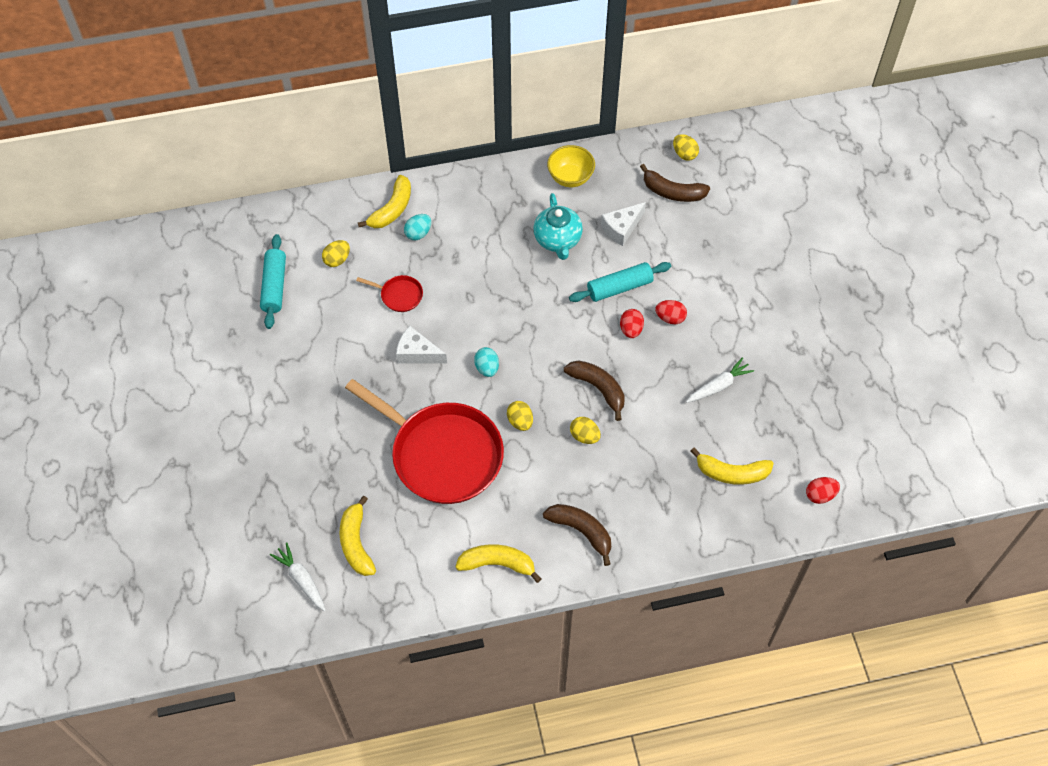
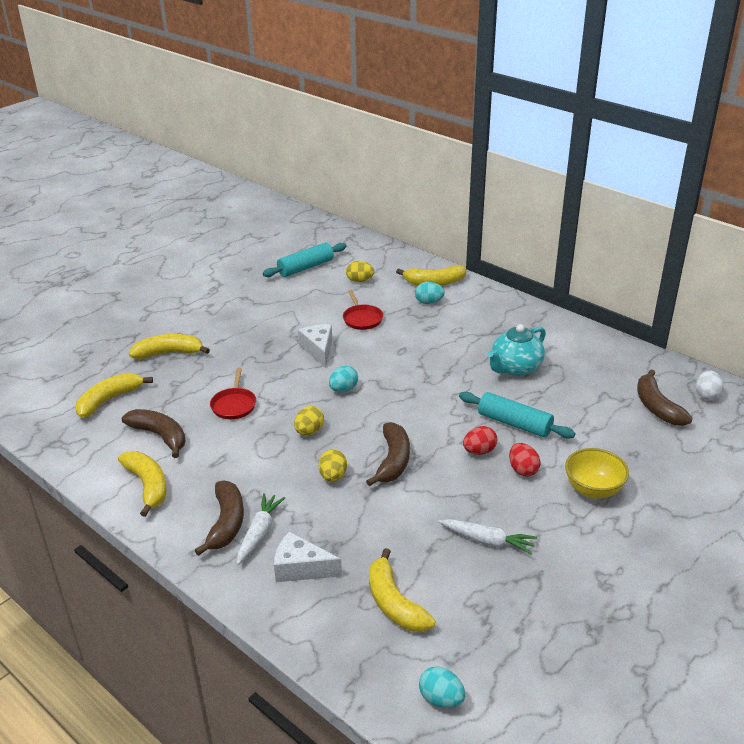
camera: 55 degrees right, 25 degrees down
(301, 579) = (54, 389): white carrot -> white carrot (259, 533)
(322, 465) = (169, 353): none -> yellow banana
(440, 527) = (160, 436): none -> brown banana
(442, 454) = (234, 405): red pan -> red pan, size x0.41
(570, 177) = (585, 346): yellow bowl -> yellow bowl (593, 490)
(621, 228) = (576, 396): white cheese -> white cheese (301, 568)
(684, 154) = (706, 395): yellow egg -> white egg
(820, 495) = (441, 699): red egg -> turquoise egg

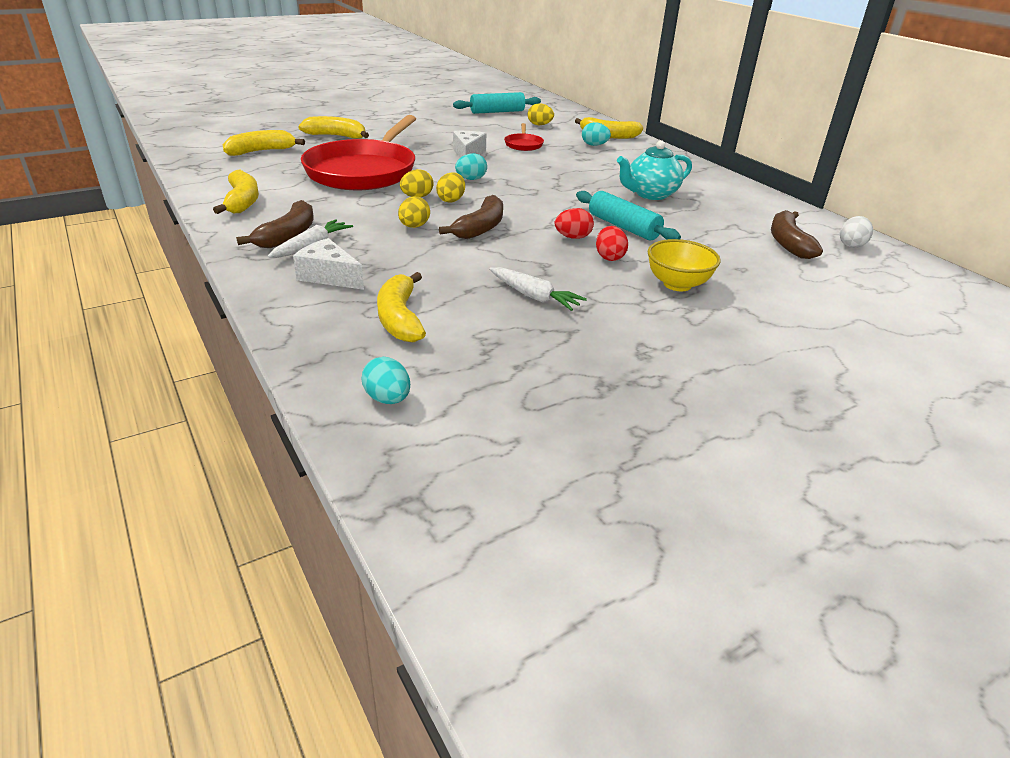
camera: 15 degrees right, 0 degrees up
(160, 436) = (282, 177): brown banana -> none
(234, 405) = (363, 171): red pan -> red pan, size x2.46
(343, 427) = (451, 200): none -> yellow egg

